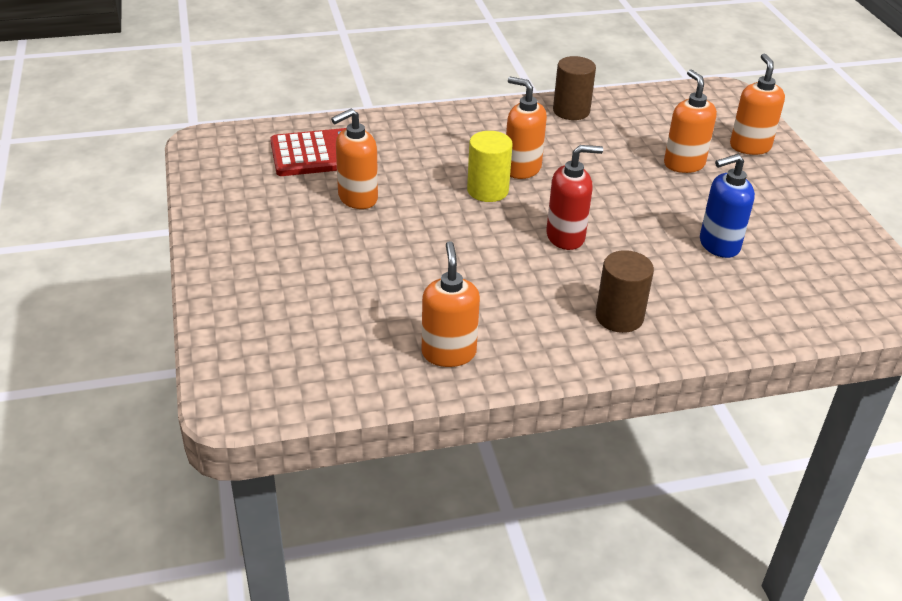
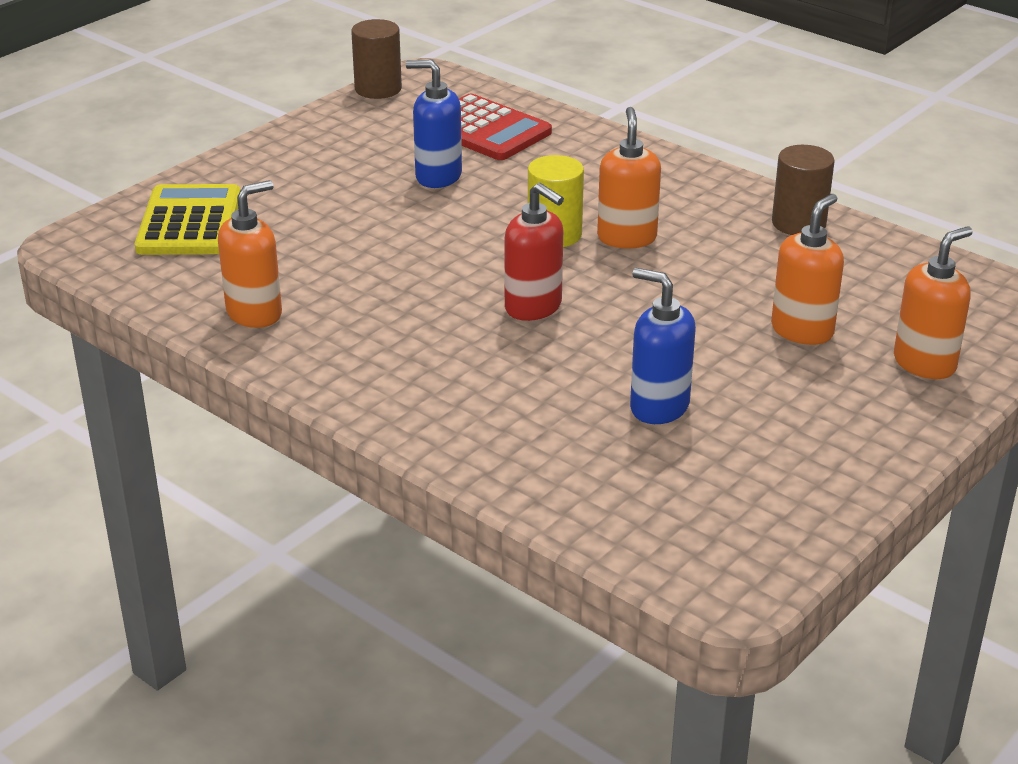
camera: 55 degrees right, 5 degrees down
(278, 330) = (190, 222): none -> yellow calculator
(357, 198) = (438, 176): orange soap dispenser -> blue soap dispenser
(619, 317) = (430, 386): brown cylinder -> brown cylinder (378, 89)

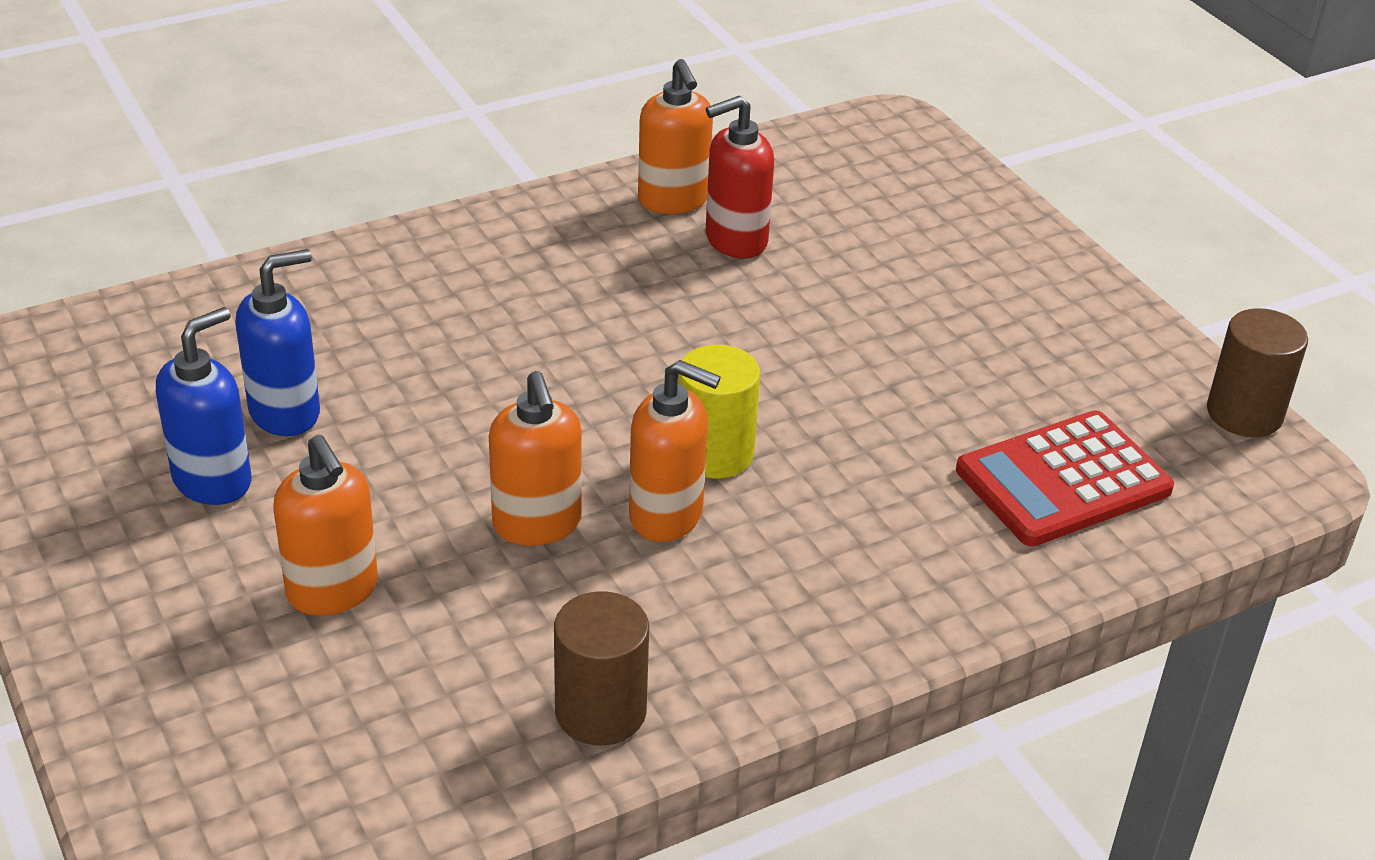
camera: 110 degrees right, 5 degrees up
(190, 222) = (901, 195): yellow calculator -> none
(438, 176) = (930, 398): blue soap dispenser -> blue soap dispenser (213, 481)
(534, 307) = (552, 385): red soap dispenser -> red soap dispenser (735, 240)
(924, 363) = (172, 675): orange soap dispenser -> orange soap dispenser (537, 524)

